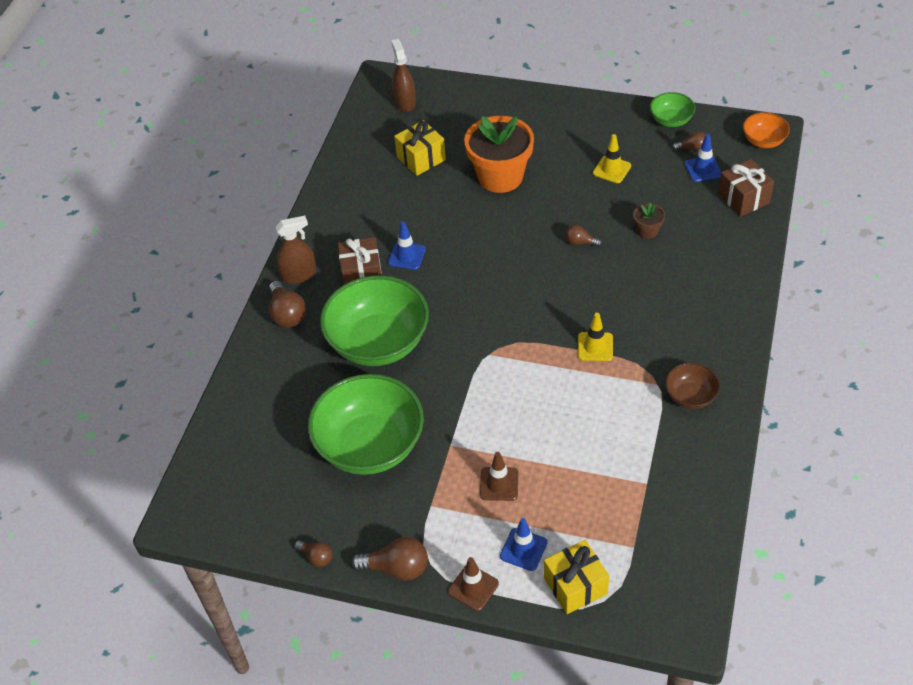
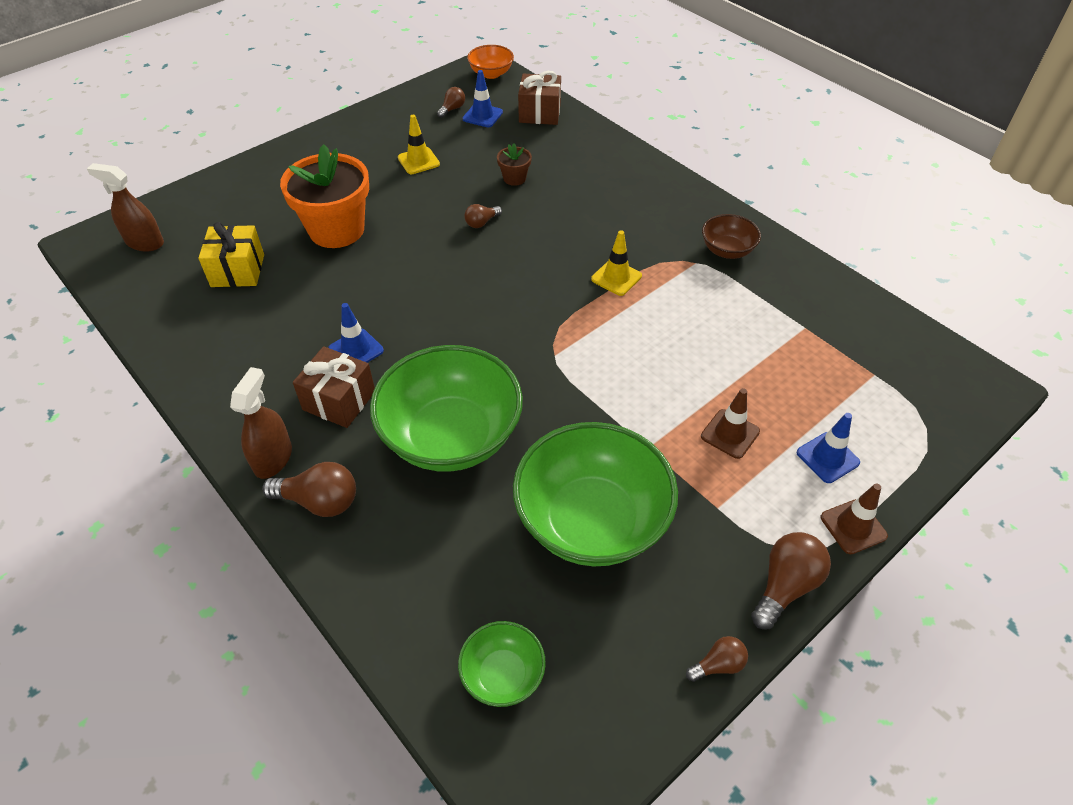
camera: 60 degrees left, 0 degrees up
(575, 586) = (897, 440): yellow gift -> none
(671, 120) = (406, 103): green bowl -> green bowl (502, 675)

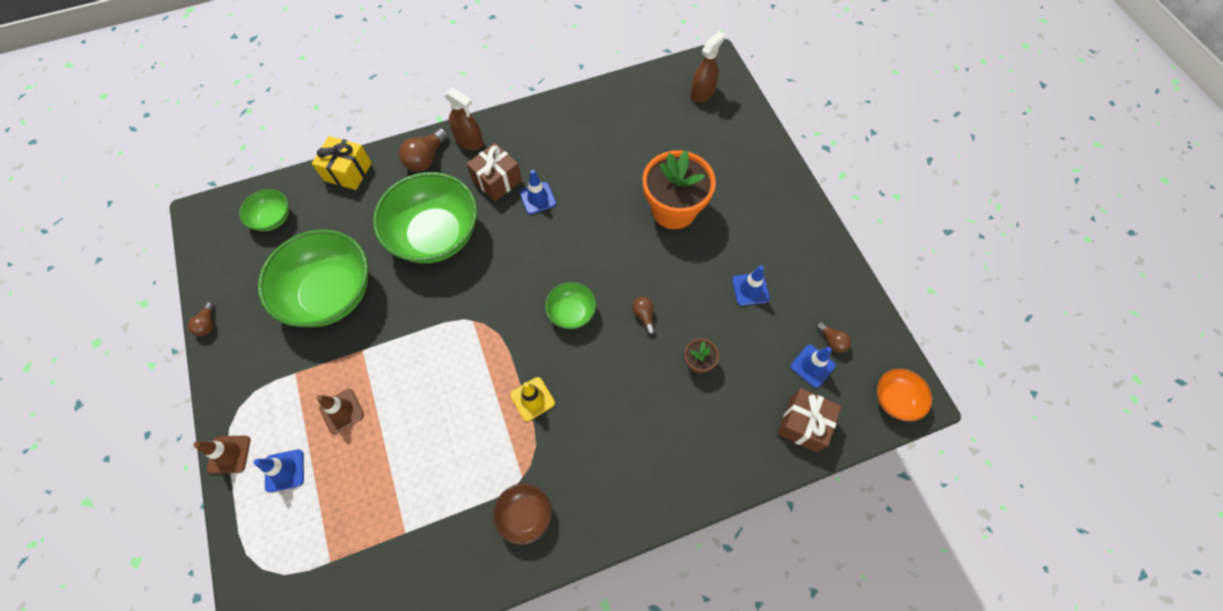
camera: 110 degrees right, 15 degrees up
(238, 270) = (649, 142): yellow gift -> yellow gift (348, 172)
(418, 161) = (750, 289): yellow traffic cone -> blue traffic cone
(503, 275) = (571, 312): none -> green bowl
(785, 586) = (223, 386): brown light bulb -> none

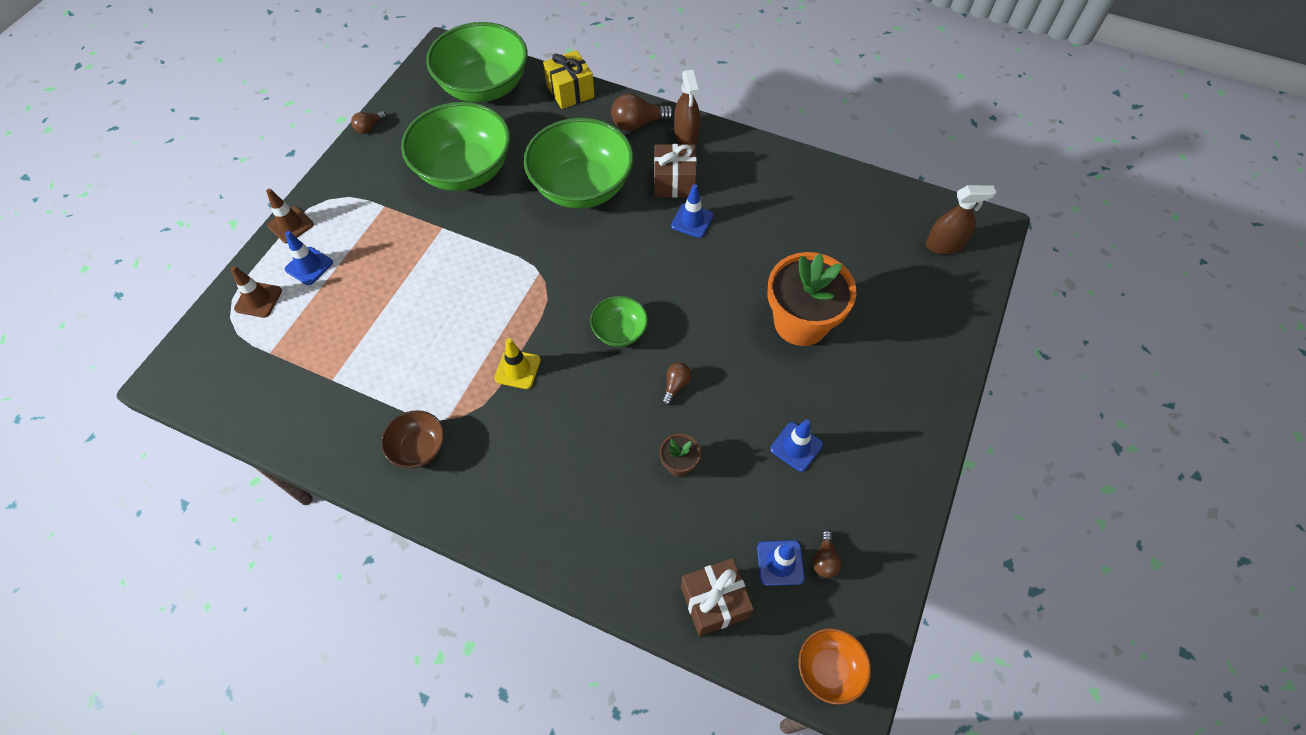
camera: 45 degrees right, 5 degrees down
(273, 218) = (484, 87): green bowl -> green bowl, size x2.08
(342, 411) = (384, 258): brown traffic cone -> brown traffic cone (258, 300)

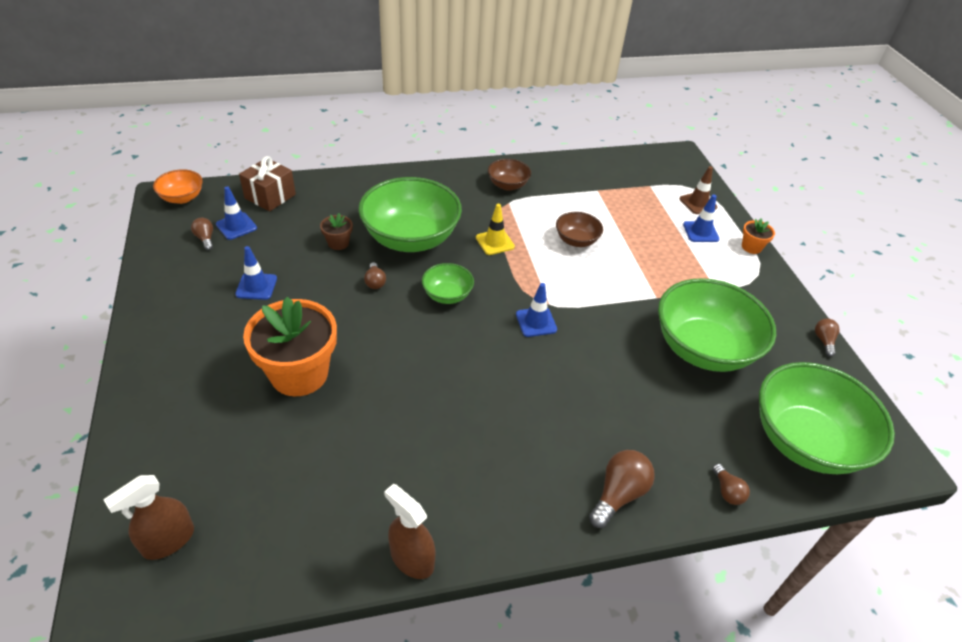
camera: 140 degrees right, 15 degrees down
(291, 225) = (751, 247): brown traffic cone -> orange flower pot
(437, 324) = (576, 240): none -> brown bowl
(570, 91) = (727, 491): yellow gift -> brown light bulb
(582, 187) = (594, 390): green bowl -> green bowl (411, 238)
(674, 182) = (517, 445): brown gift -> none
(686, 135) = (556, 513): brown spray bottle -> brown spray bottle (412, 558)
(692, 220) = (466, 414): blue traffic cone -> blue traffic cone (536, 322)

